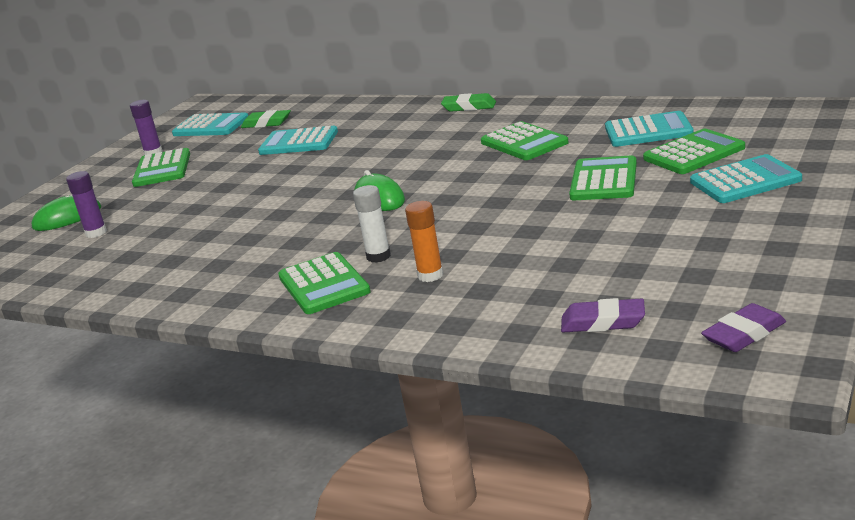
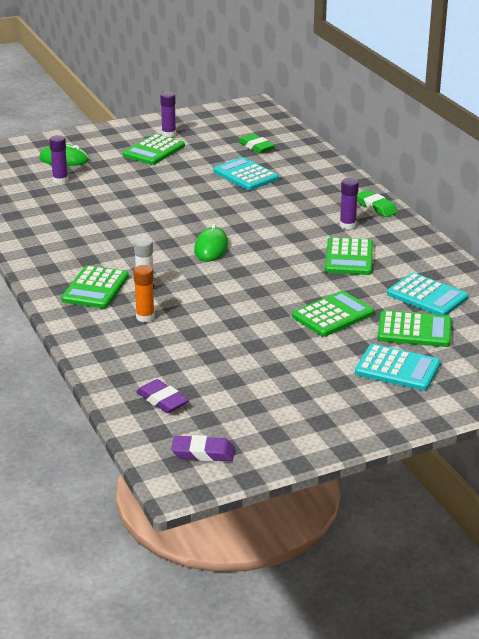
camera: 35 degrees right, 5 degrees up
(211, 126) = (227, 130): turquoise calculator -> none
(472, 127) = (347, 225): none -> purple glue stick

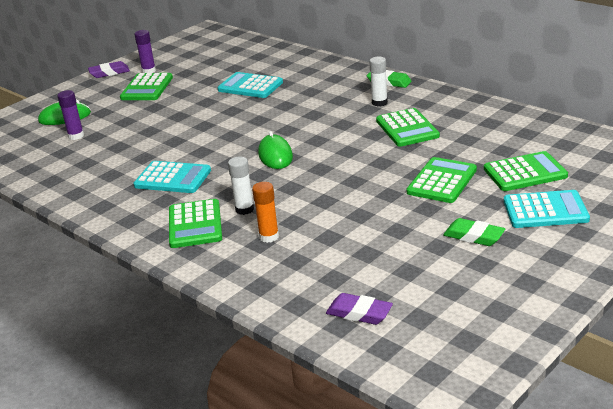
camera: 20 degrees left, 0 degrees up
(203, 453) = (449, 353): purple eraser -> purple eraser (109, 73)
(256, 147) = (238, 61): green eraser -> green eraser (474, 236)
(347, 225) = (379, 103): purple glue stick -> white glue stick
(427, 296) = (505, 141): turquoise calculator -> turquoise calculator (173, 178)

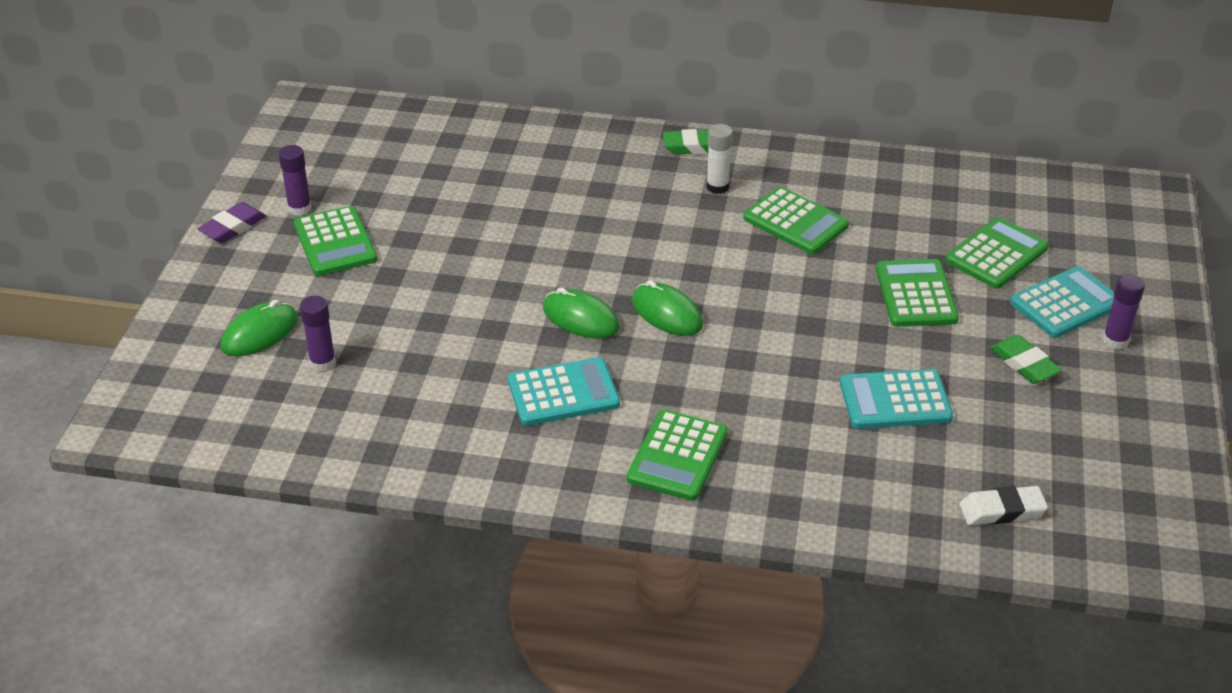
camera: 35 degrees left, 10 degrees up
(195, 224) = (677, 456): green calculator -> green calculator turned 60 degrees clockwise
(225, 147) = (580, 318): none -> green mouse
(244, 209) = (717, 412): white glue stick -> none
(250, 86) = (501, 201): turquoise calculator -> turquoise calculator (895, 401)
(269, 237) = (792, 443): orange glue stick -> none
(359, 313) = (1002, 510): purple eraser -> white eraser
(474, 236) = (1024, 364): green eraser -> green eraser turned 60 degrees clockwise
(559, 240) = (1115, 340): none -> purple glue stick

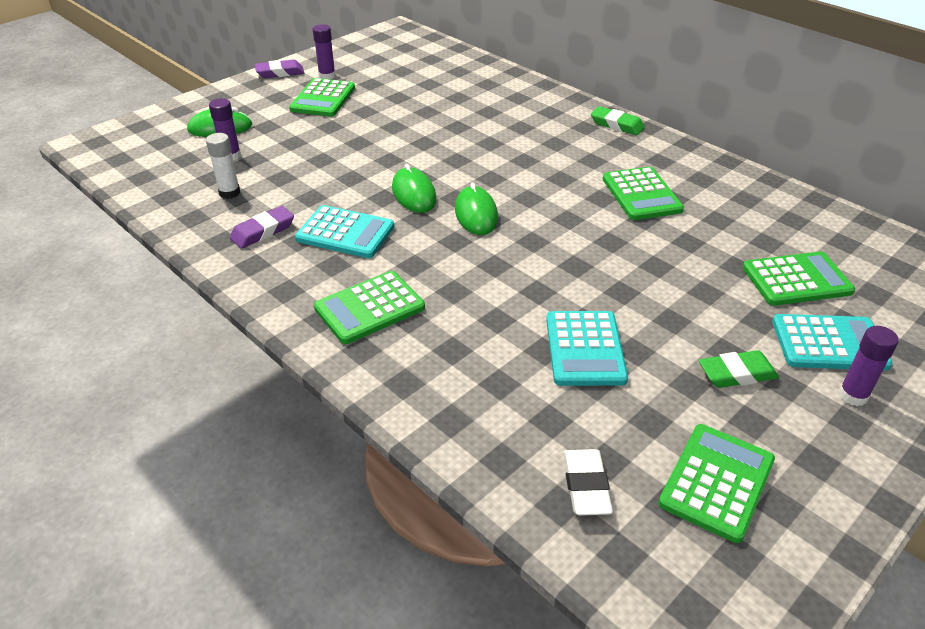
camera: 35 degrees right, 0 degrees up
(476, 431) = (263, 231): none -> purple eraser
(717, 187) = (606, 153): white glue stick -> white glue stick (229, 193)
(895, 401) = (585, 349): turquoise calculator -> turquoise calculator turned 120 degrees counterclockwise
(916, 294) = (689, 280): green calculator -> green calculator (716, 482)
(1002, 510) = (586, 486): white eraser -> white eraser turned 60 degrees clockwise
(1024, 364) = (737, 374): green eraser -> green eraser turned 75 degrees clockwise

